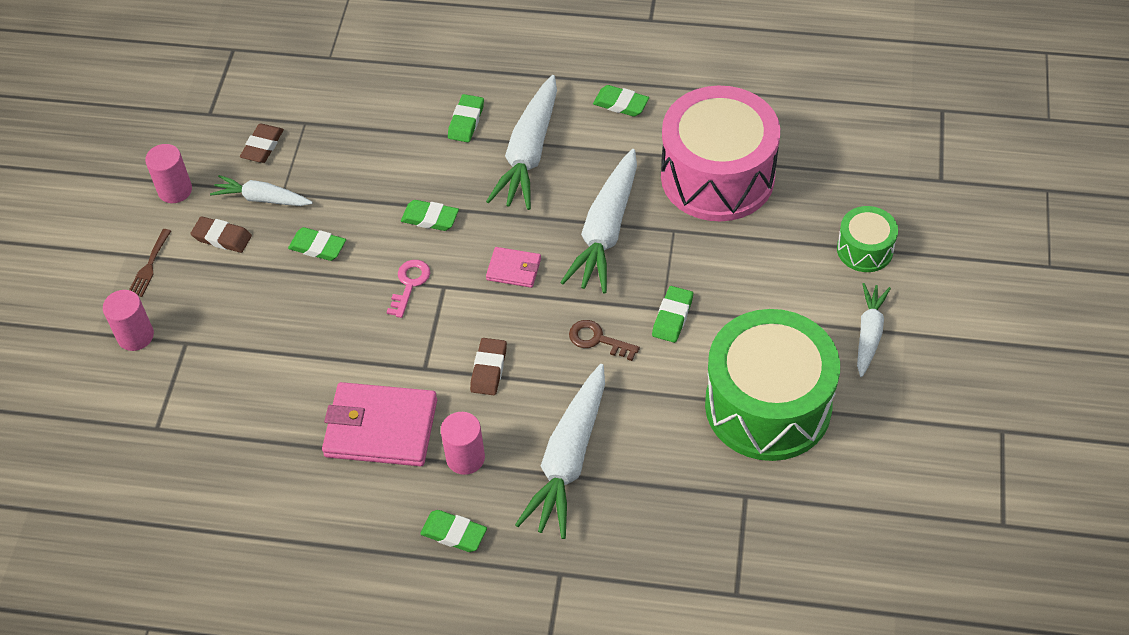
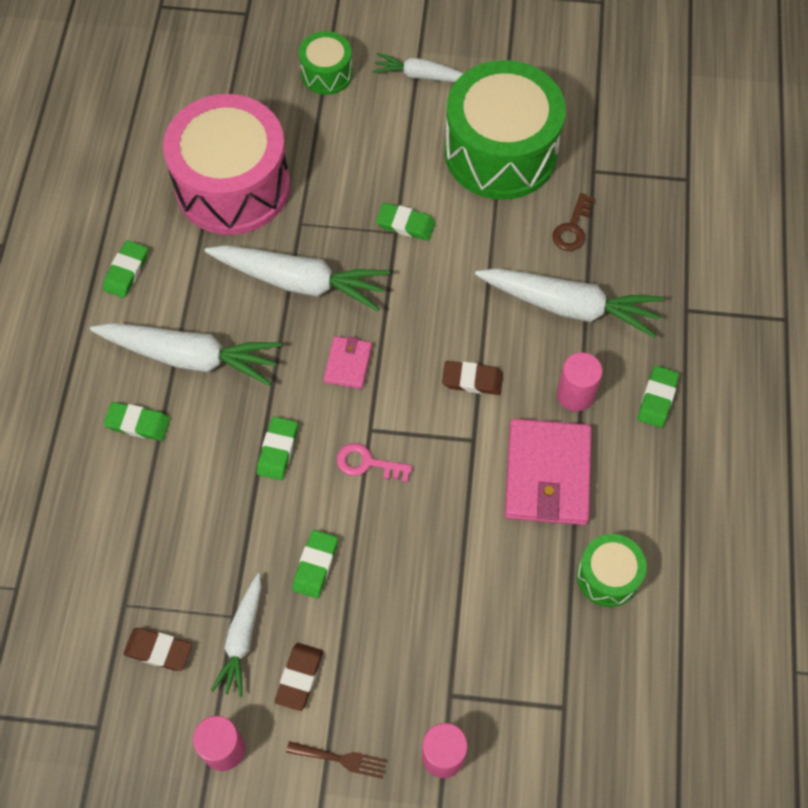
camera: 95 degrees left, 10 degrees up
(271, 472) = (608, 576): none -> green drum
(597, 340) = (434, 286): brown key -> brown key (572, 228)

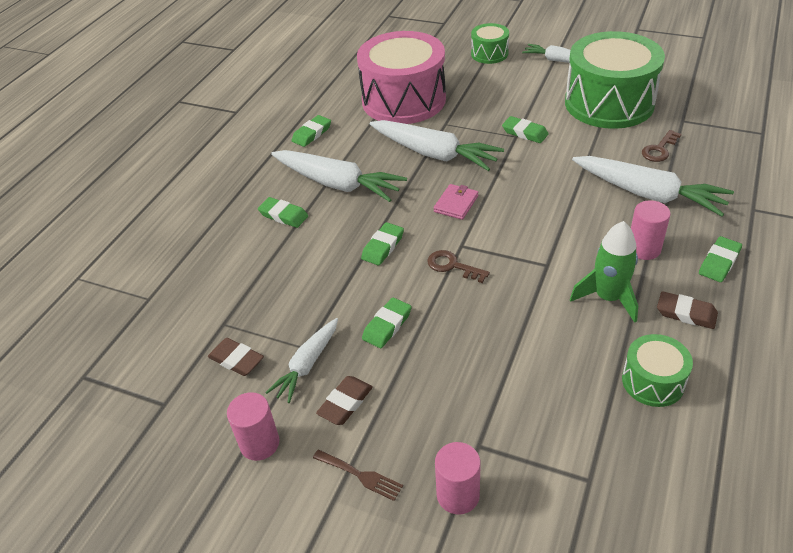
camera: 20 degrees right, 20 degrees down
(367, 463) = (452, 266): pink key -> brown key
(472, 380) = (555, 227): brown eraser -> brown eraser (686, 313)
(547, 474) = (608, 298): pink wallet -> green rocket

